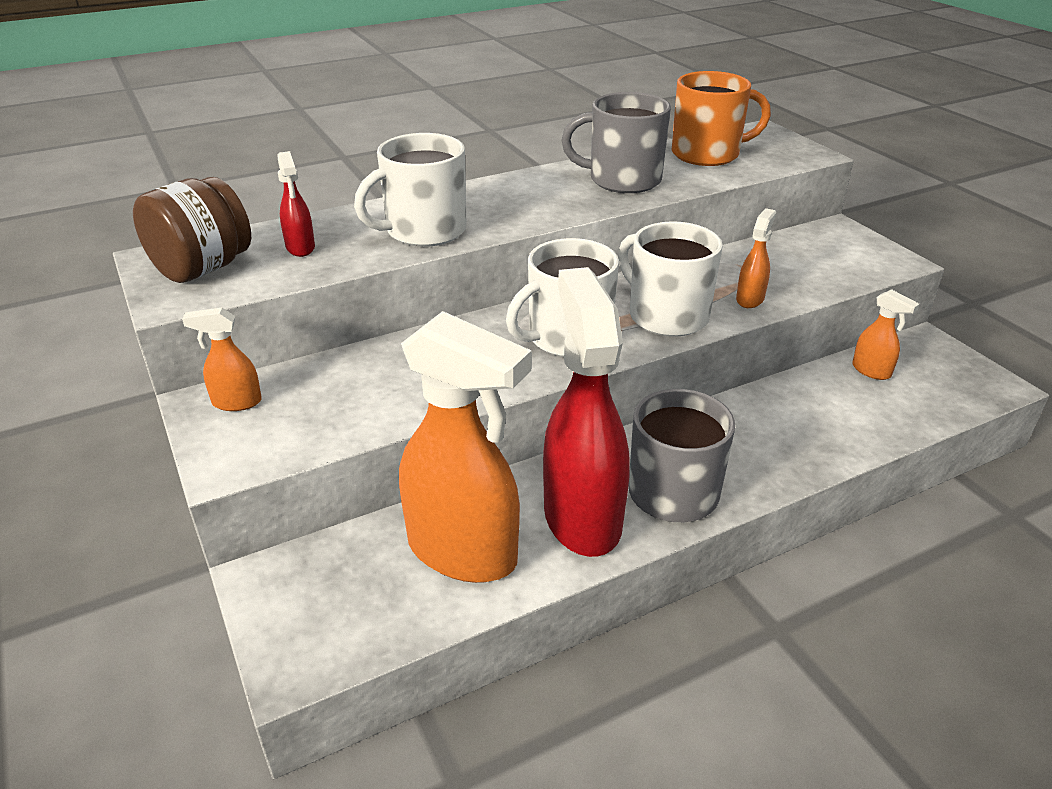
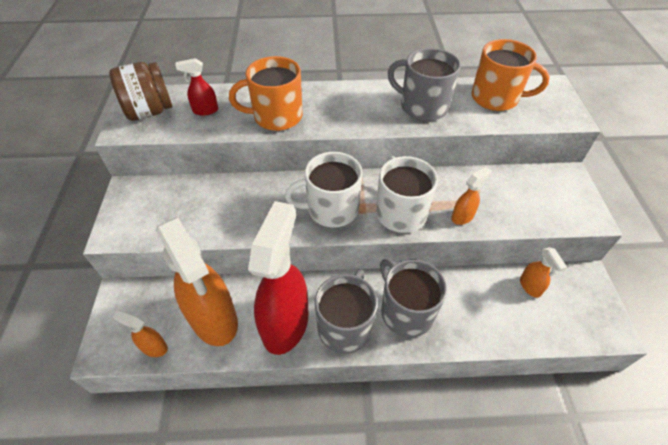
camera: 25 degrees right, 15 degrees up
(236, 402) = (141, 195): orange spray bottle -> orange spray bottle (153, 347)
(300, 248) = (205, 110): red spray bottle -> red spray bottle turned 75 degrees clockwise
(424, 231) = (276, 117): white mug -> orange mug
(741, 446) = (406, 311): none -> grey mug

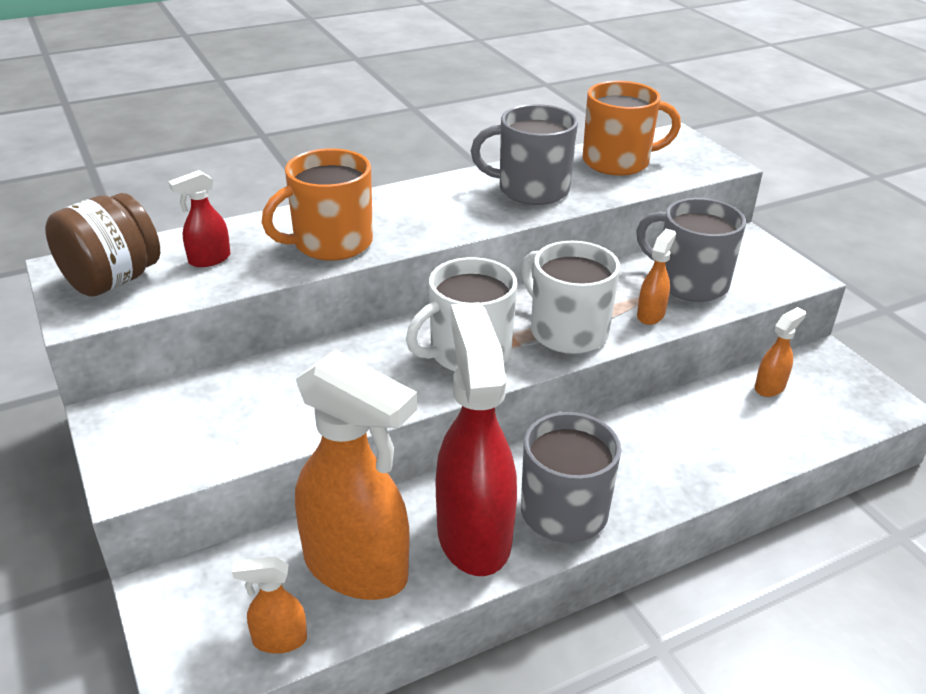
camera: 25 degrees left, 15 degrees down
(406, 311) = (634, 464): grey mug -> grey mug (689, 282)
(530, 287) = (770, 387): orange spray bottle -> orange spray bottle turned 90 degrees counterclockwise

